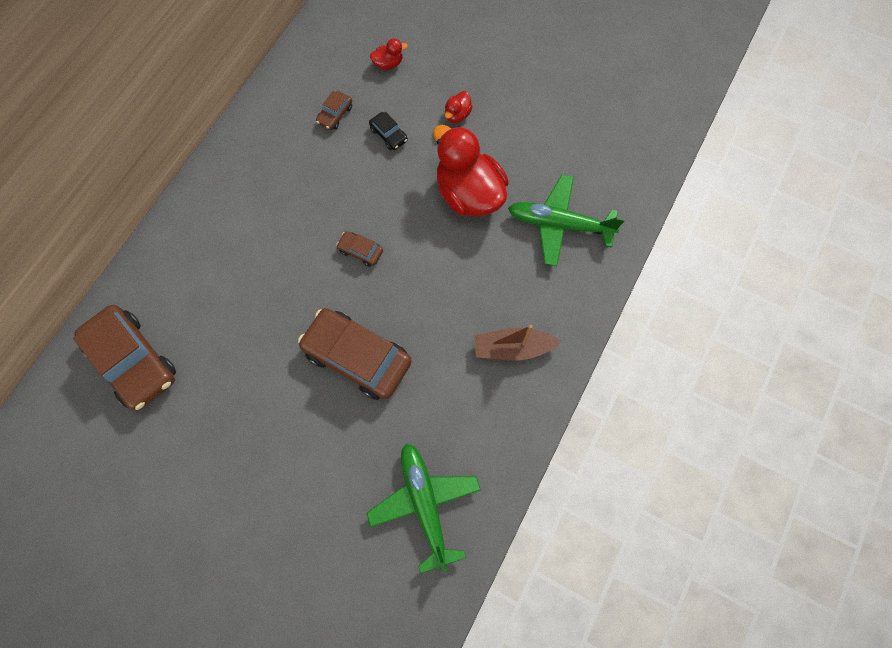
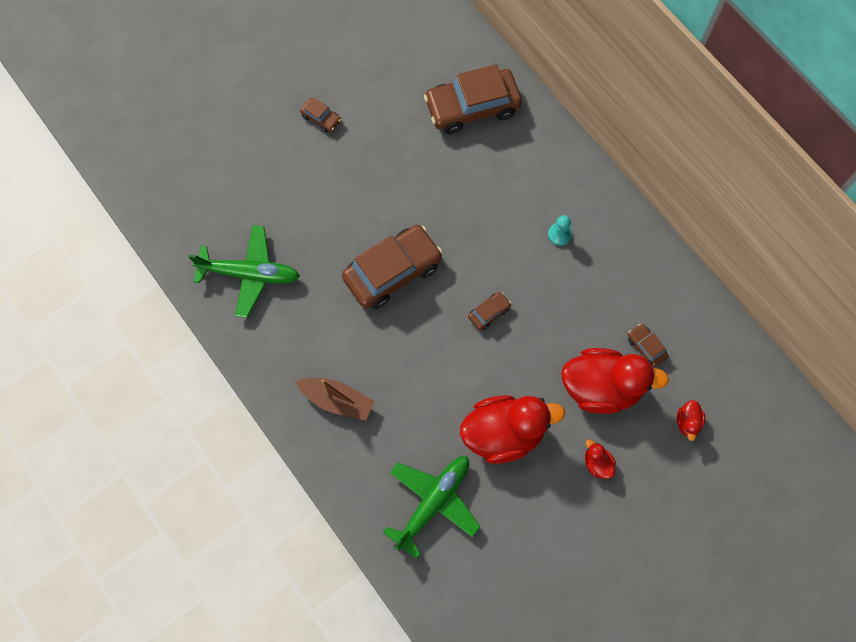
camera: 115 degrees right, 0 degrees up
(203, 522) = (321, 118): none -> brown car
(252, 222) = (559, 234): none -> turquoise pawn
(389, 135) = (601, 387): black car -> red duck
(512, 348) = (337, 400): brown boat -> brown boat turned 90 degrees clockwise

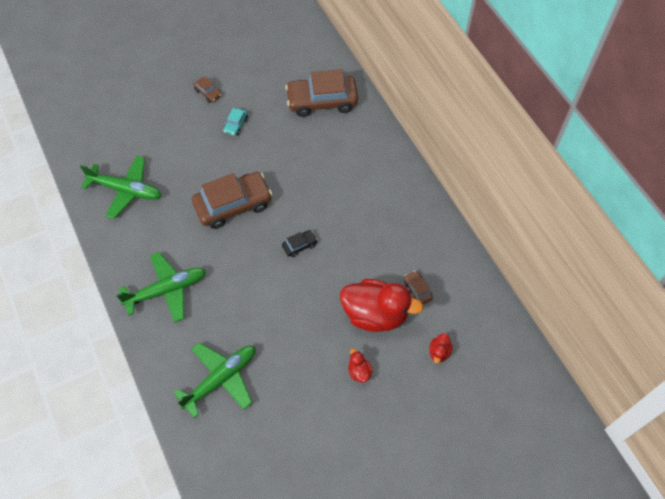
camera: 10 degrees right, 10 degrees down
(337, 400) = (166, 290): brown boat -> green plane
(368, 159) = (236, 125): none -> turquoise car
(489, 313) = (299, 245): brown car -> black car
(504, 433) = (289, 336): red duck -> none
(559, 234) = (367, 198): turquoise pawn -> none

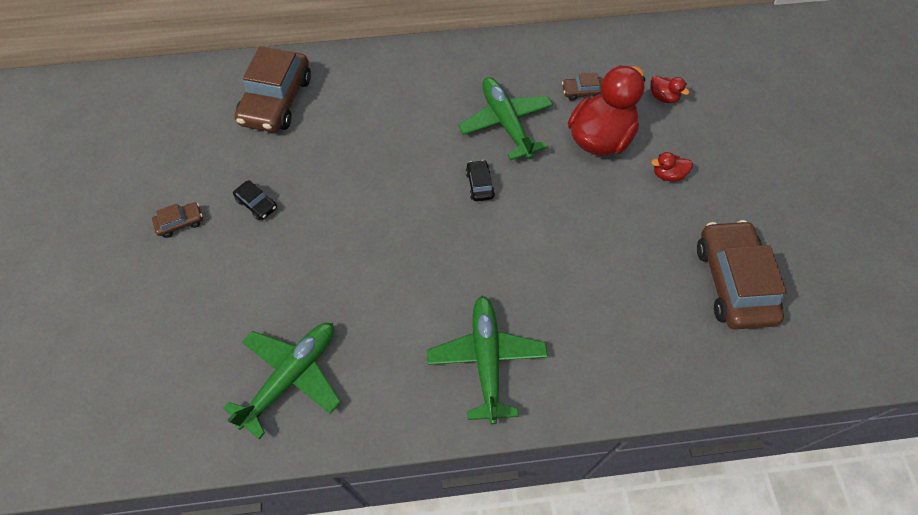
camera: 70 degrees left, 0 degrees up
(220, 379) = (641, 325): green plane -> green plane (506, 123)
(233, 205) = (385, 241): brown car -> brown car (733, 282)
(236, 125) = (257, 204): turquoise car -> black car

